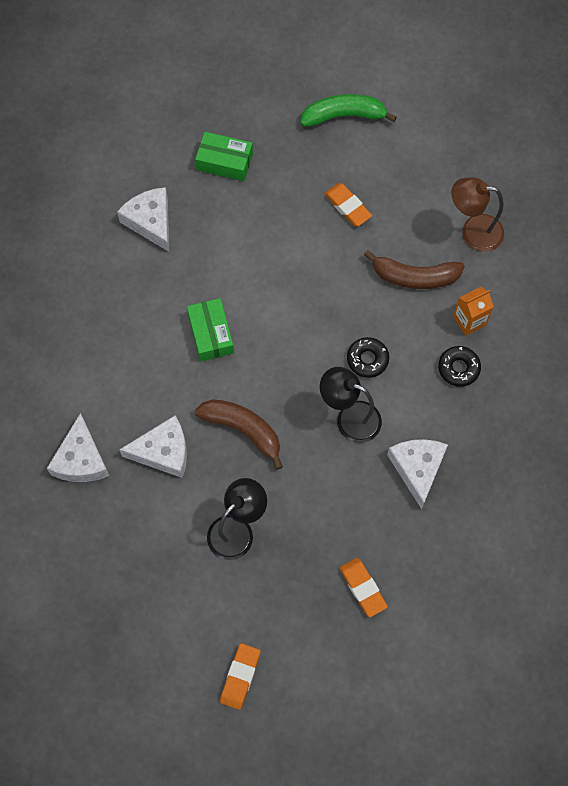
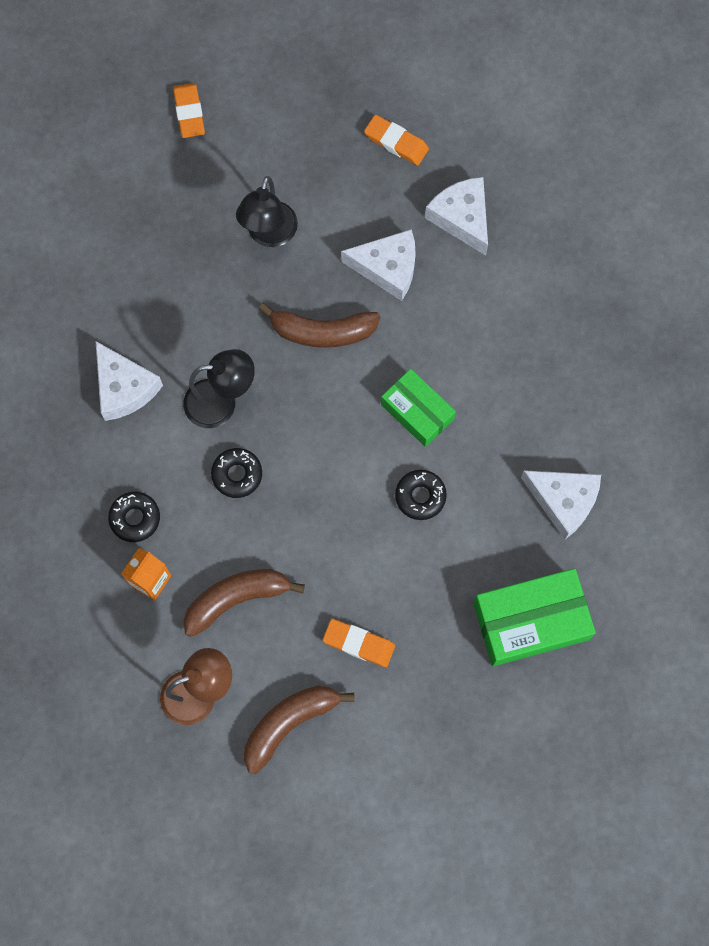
camera: 150 degrees right, 5 degrees up
(163, 452) = (387, 268): white cheese -> white cheese turned 135 degrees counterclockwise
(224, 162) = (531, 621): green box -> green box, size x1.56
(246, 276) = (420, 496): none -> black donut
(343, 115) = (431, 763): green banana -> none
(363, 588) = (118, 246): orange eraser -> orange eraser (396, 142)
(422, 183) = (289, 723): none -> brown banana

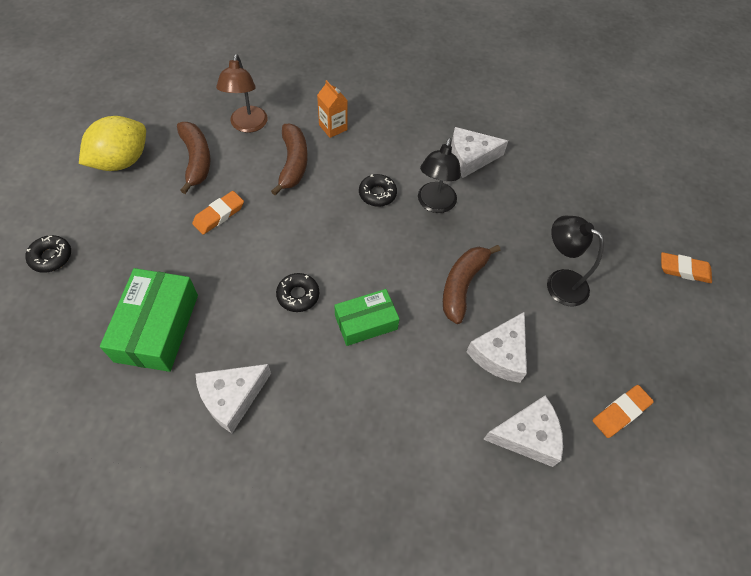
camera: 110 degrees right, 15 degrees down
(135, 518) = (377, 134): black donut -> black donut (51, 257)
(337, 817) = (122, 161): none -> yellow lemon

